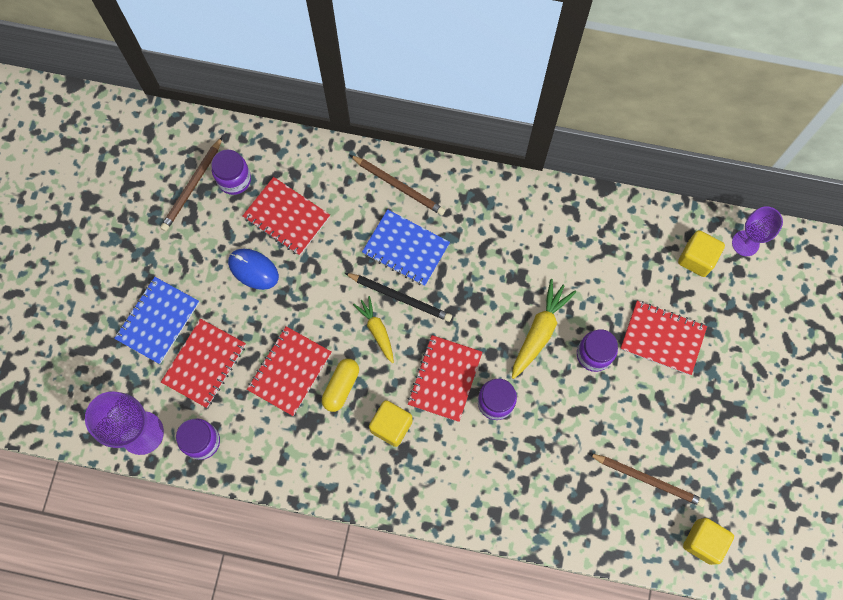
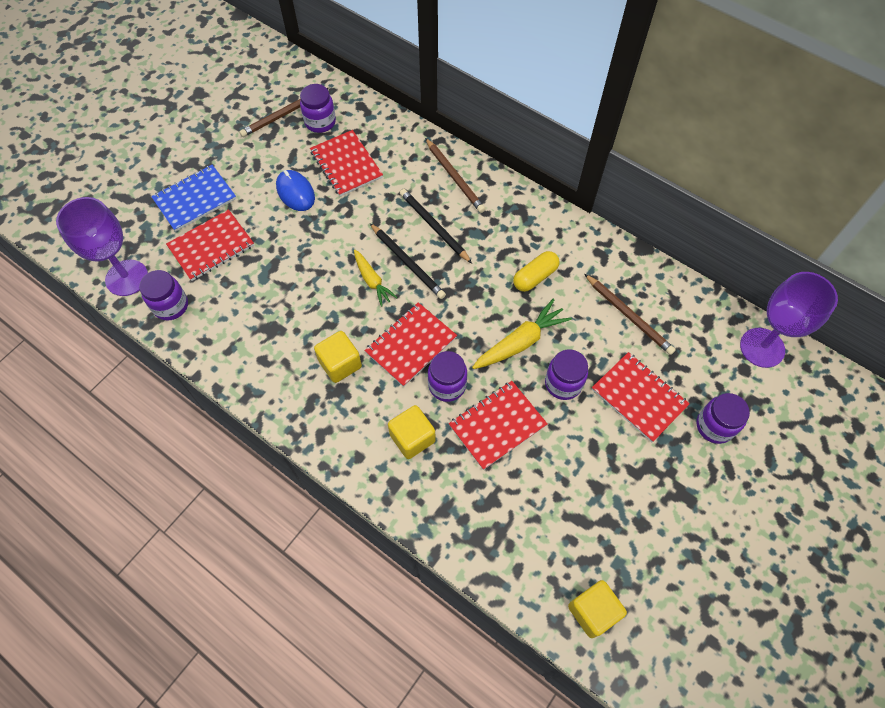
camera: 25 degrees right, 10 degrees down
(289, 371) = (278, 282): red notebook -> red notebook (497, 425)
(341, 387) = (314, 313): yellow capsule -> yellow capsule (535, 277)
(377, 331) = (372, 281): yellow carrot -> yellow carrot turned 150 degrees clockwise
(405, 249) = (434, 227): blue notebook -> black pencil
(647, 479) = (562, 522): brown pencil -> brown pencil (629, 315)
(696, 258) = (706, 341): yellow cube -> yellow cube (412, 438)
(734, 336) = (714, 426): none -> purple jar
(745, 243) = (762, 347): purple goblet -> purple goblet, size x1.52

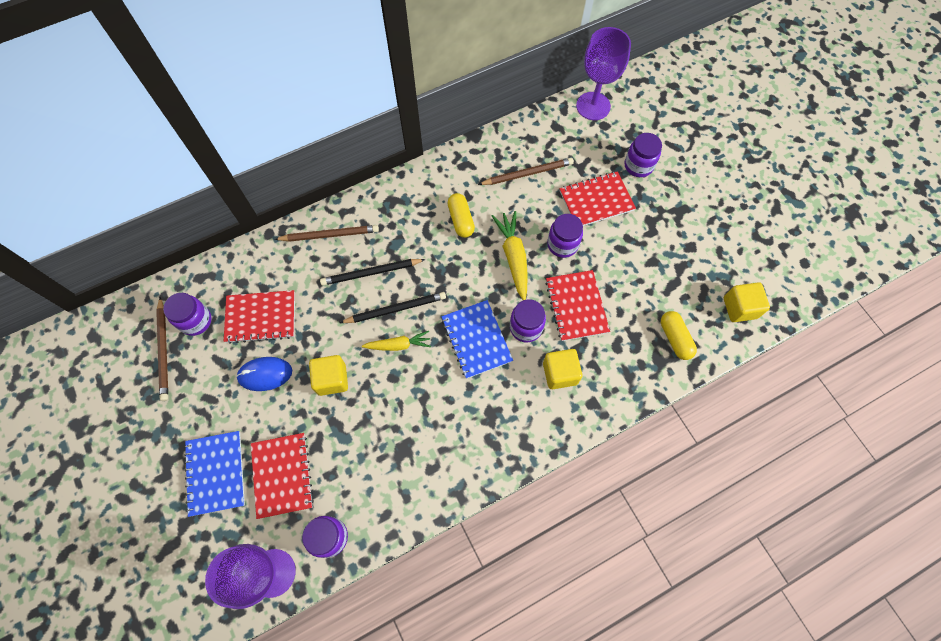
camera: 65 degrees left, 5 degrees up
(340, 364) = (467, 404): yellow cube -> yellow cube (332, 379)
(411, 345) = (476, 340): red notebook -> blue notebook
(513, 546) = (675, 338): none -> yellow capsule

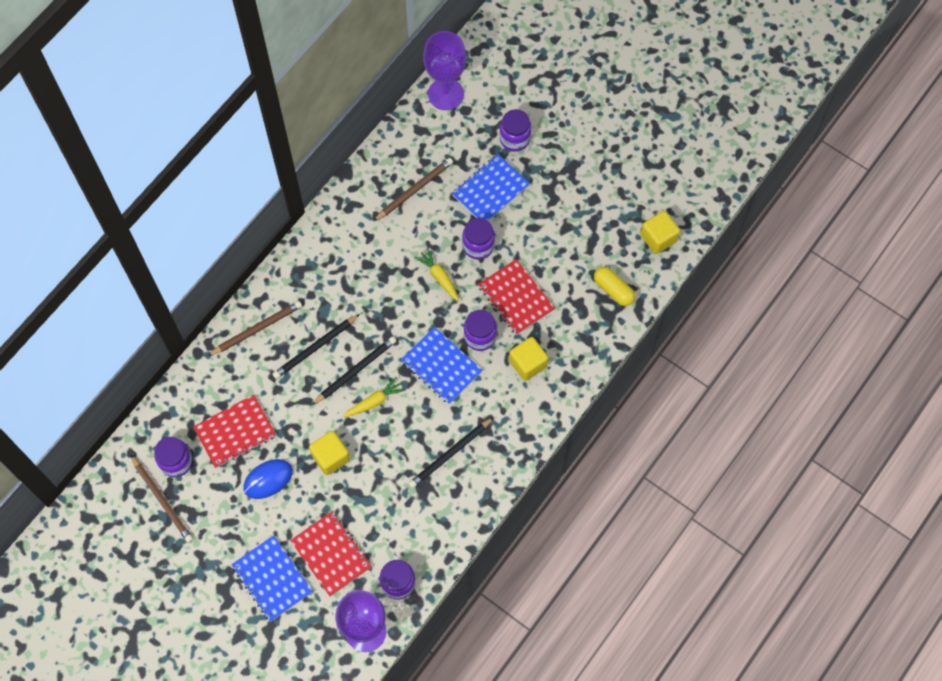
camera: 25 degrees left, 0 degrees up
(444, 428) = (450, 454): none -> black pencil
(461, 220) = (373, 262): yellow capsule -> none
(513, 257) = (439, 277): yellow carrot -> yellow carrot, size x0.66
(596, 200) = (490, 190): red notebook -> blue notebook

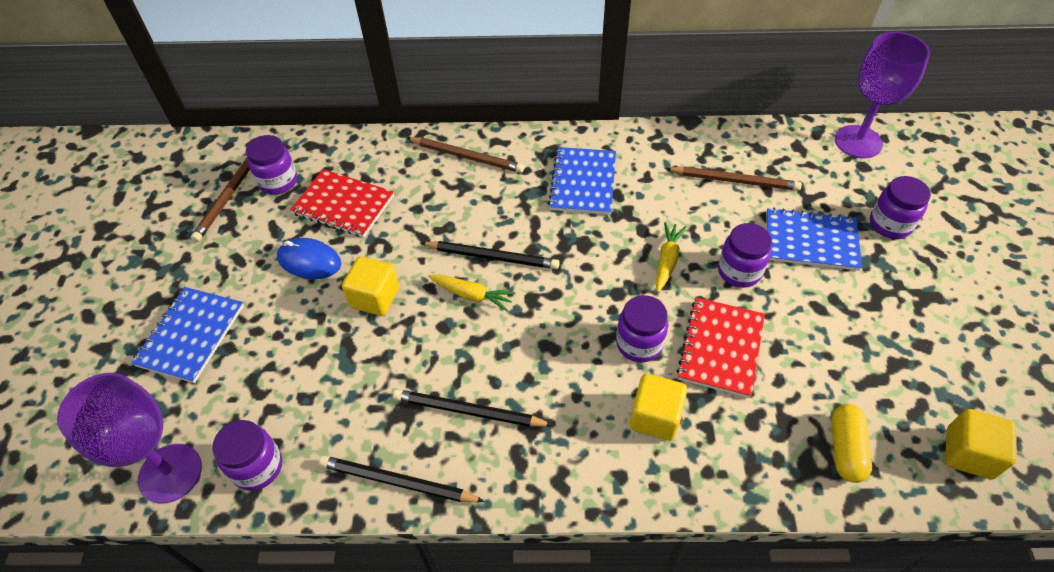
camera: 55 degrees right, 15 degrees down
(315, 348) = (488, 210): black pencil -> black pencil (397, 482)
(331, 554) = (255, 372): red notebook -> none
(441, 366) = (568, 330): blue notebook -> blue notebook (583, 182)

